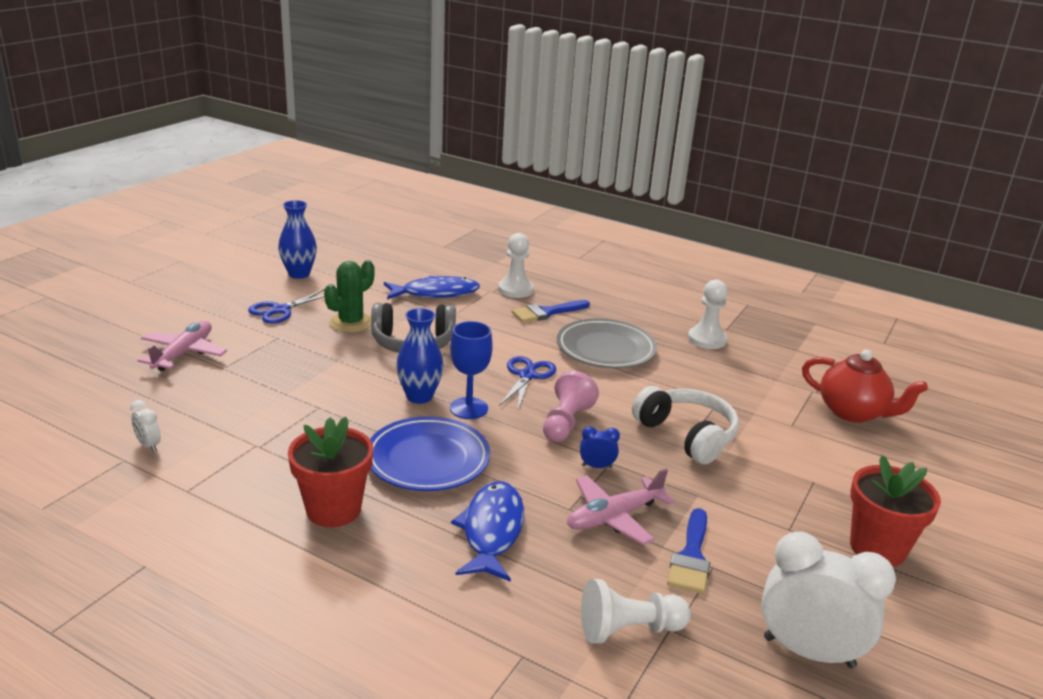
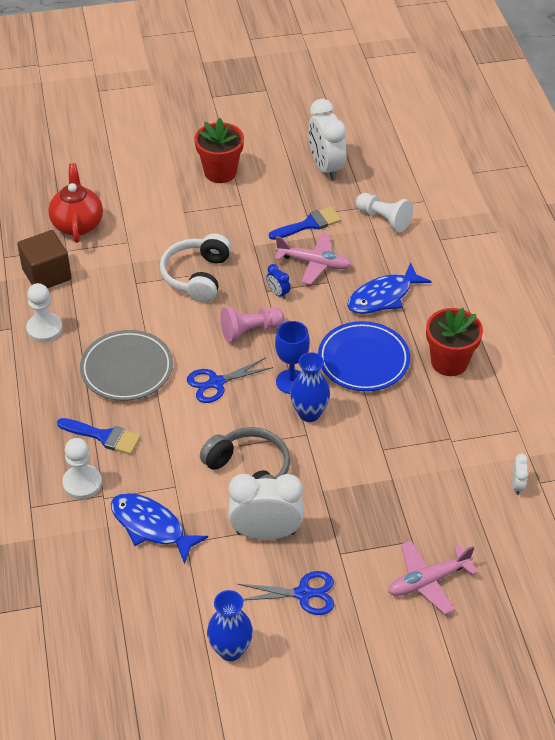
camera: 130 degrees left, 20 degrees up
(351, 323) = (265, 532): green cactus -> white clock
(784, 368) = (47, 274): none -> brown cube

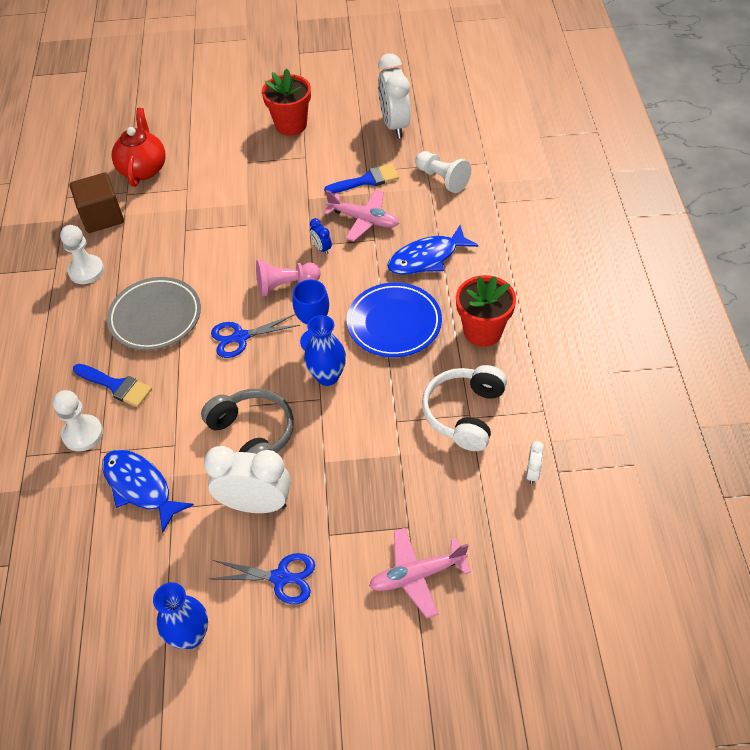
camera: 10 degrees right, 5 degrees up
(197, 276) = (245, 226): white headphones -> white headphones (464, 413)

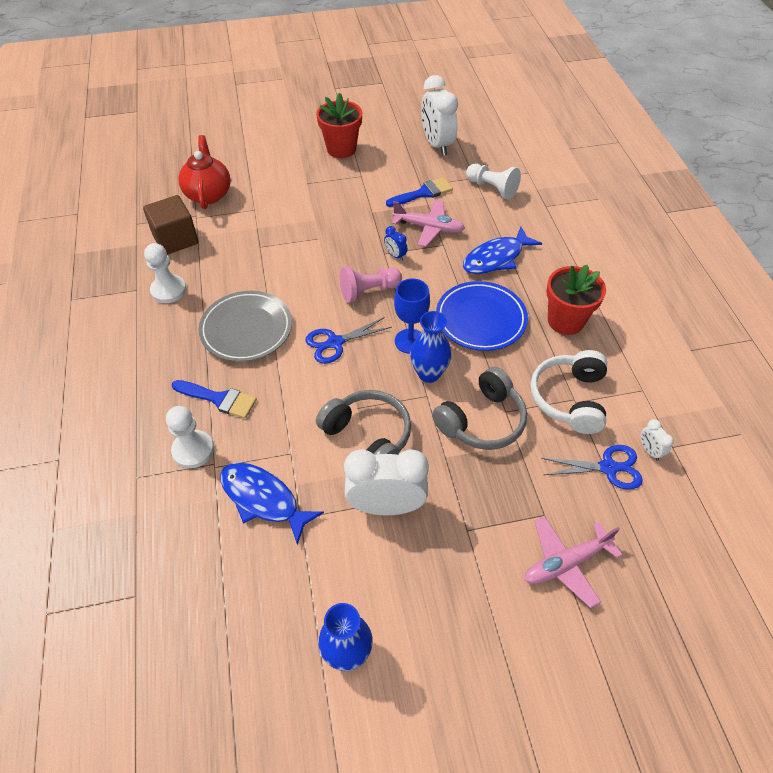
camera: 10 degrees left, 0 degrees up
(280, 577) = (428, 580): blue scissors -> blue scissors (608, 467)
(369, 429) = (482, 421): none -> grey headphones
(532, 473) = (649, 450): white clock -> white clock turned 150 degrees clockwise

